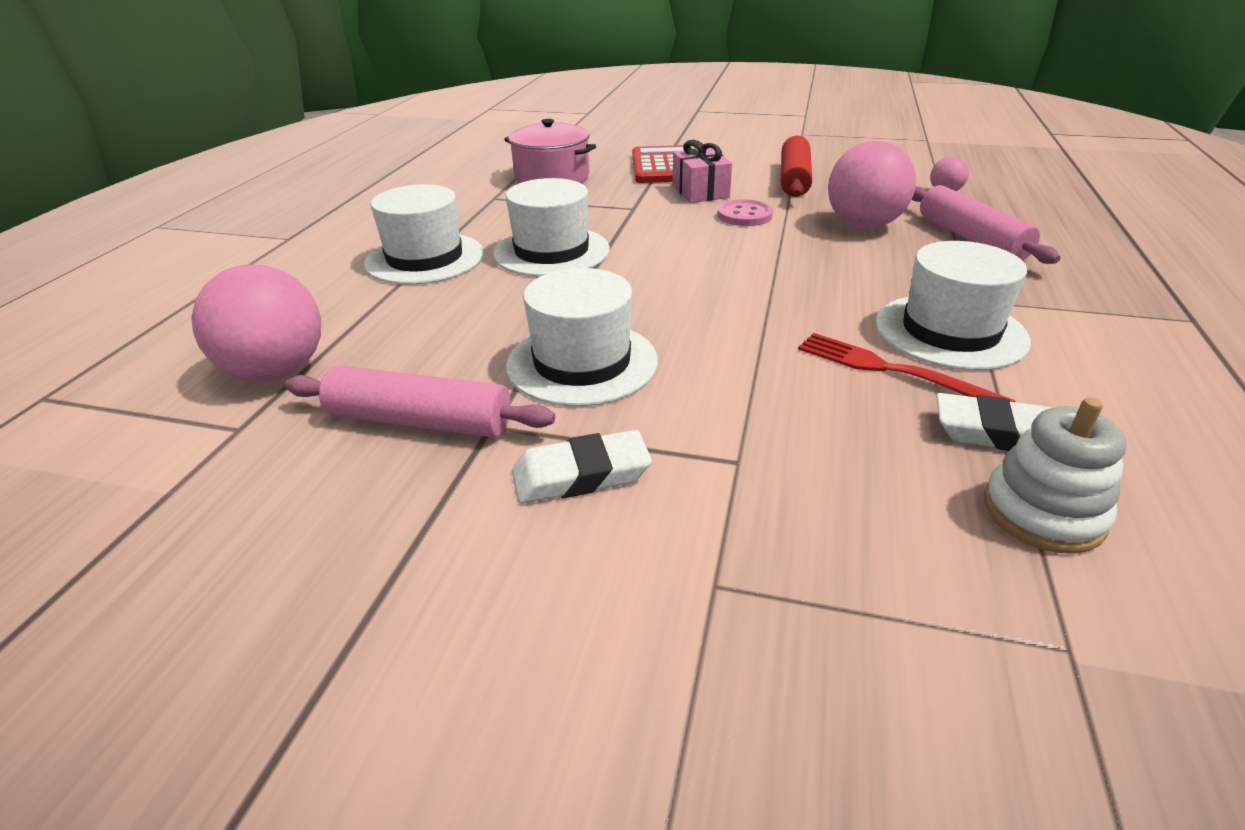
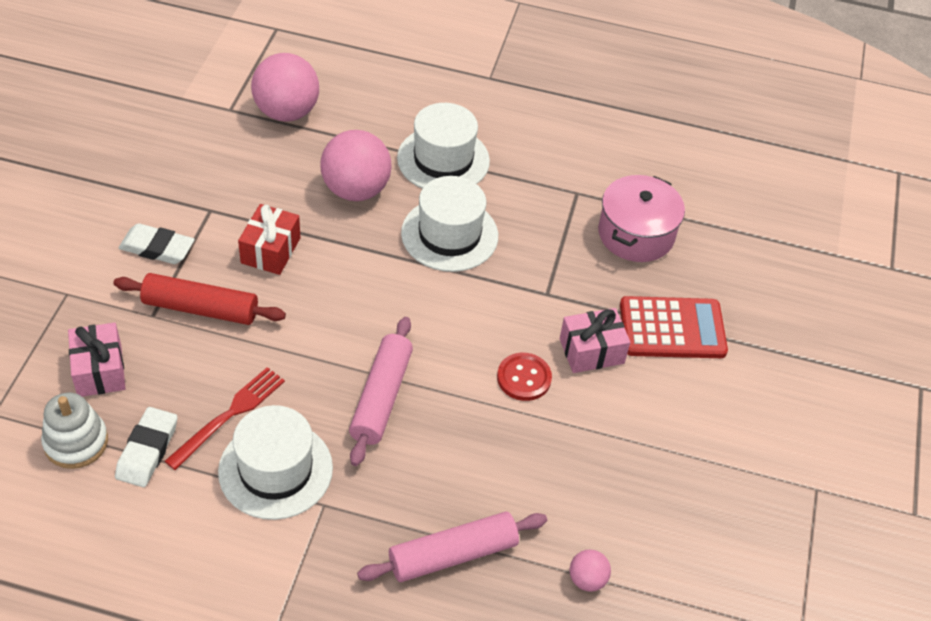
camera: 85 degrees right, 15 degrees up
(420, 421) = (221, 180): pink rolling pin -> pink rolling pin (381, 397)
(581, 475) = (157, 248): white eraser -> white eraser turned 60 degrees counterclockwise
(582, 363) = (270, 250): white hat -> red gift
(744, 215) = (524, 378): pink button -> red button
(794, 179) = (631, 441): red rolling pin -> red rolling pin (200, 308)
(863, 225) = (493, 471): pink ball -> pink ball (356, 190)
(880, 507) = (99, 370): none -> pink gift

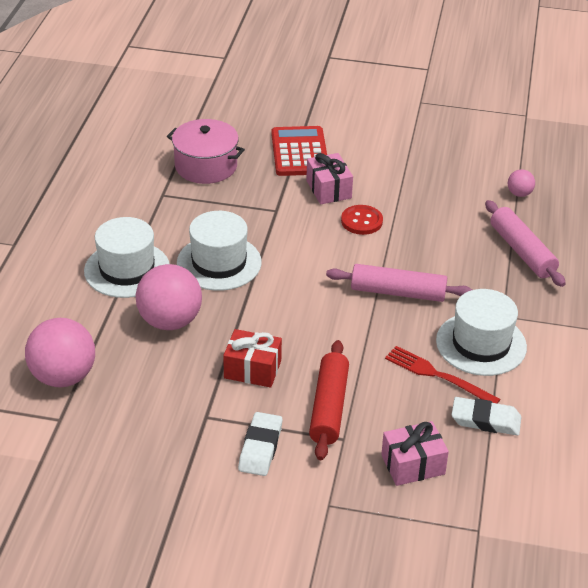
camera: 90 degrees left, 10 degrees down
(76, 442) = (491, 467): white stacking toy -> none

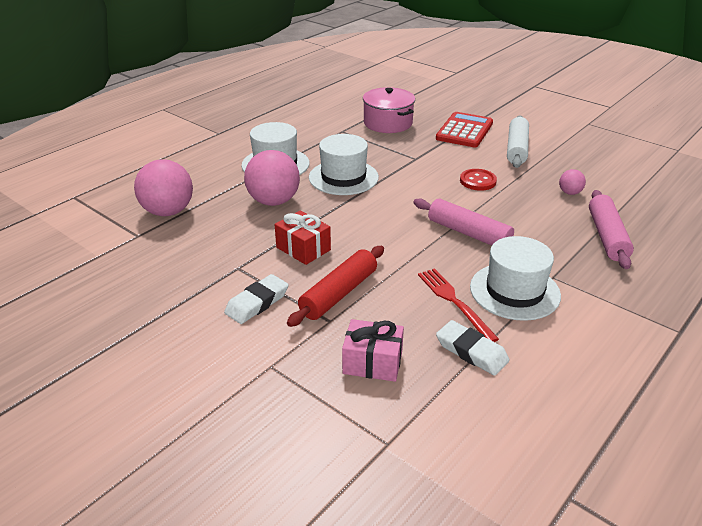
camera: 30 degrees right, 5 degrees down
(328, 189) = (468, 156): pink gift -> none
(371, 162) = (516, 149): none -> white rolling pin
(519, 194) = (634, 197): pink ball -> pink ball (569, 192)

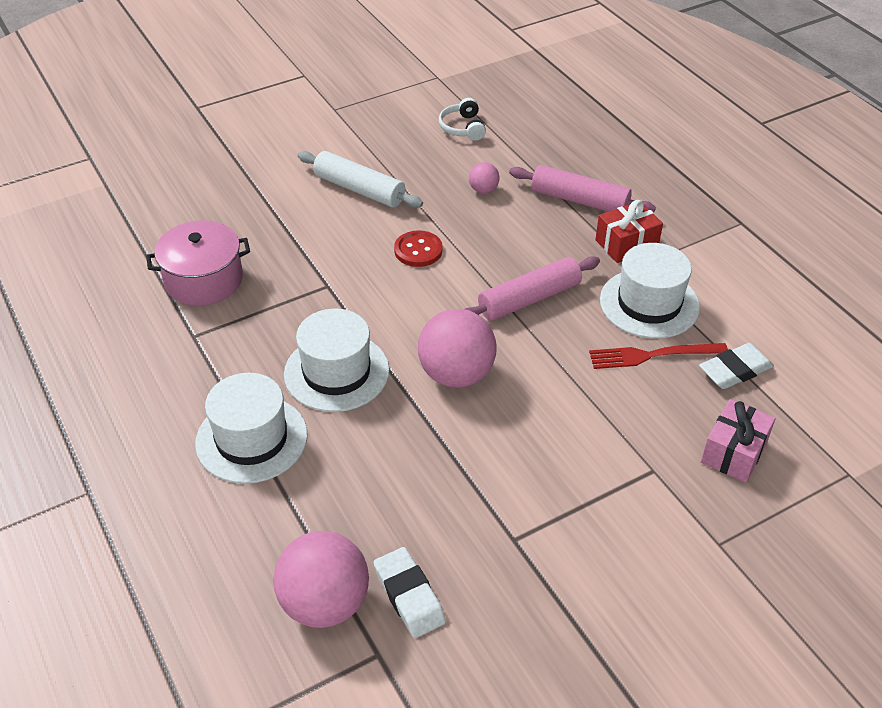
camera: 70 degrees left, 10 degrees up
(257, 303) = (598, 533): white eraser -> white eraser (409, 596)
(273, 201) = (361, 465): pink ball -> pink ball (456, 374)
(303, 248) = (498, 460): red gift -> red gift (626, 244)
(339, 294) = (606, 449): red rolling pin -> none
(464, 131) = (281, 215): red calculator -> none
(631, 171) = (463, 128): none -> white headphones

